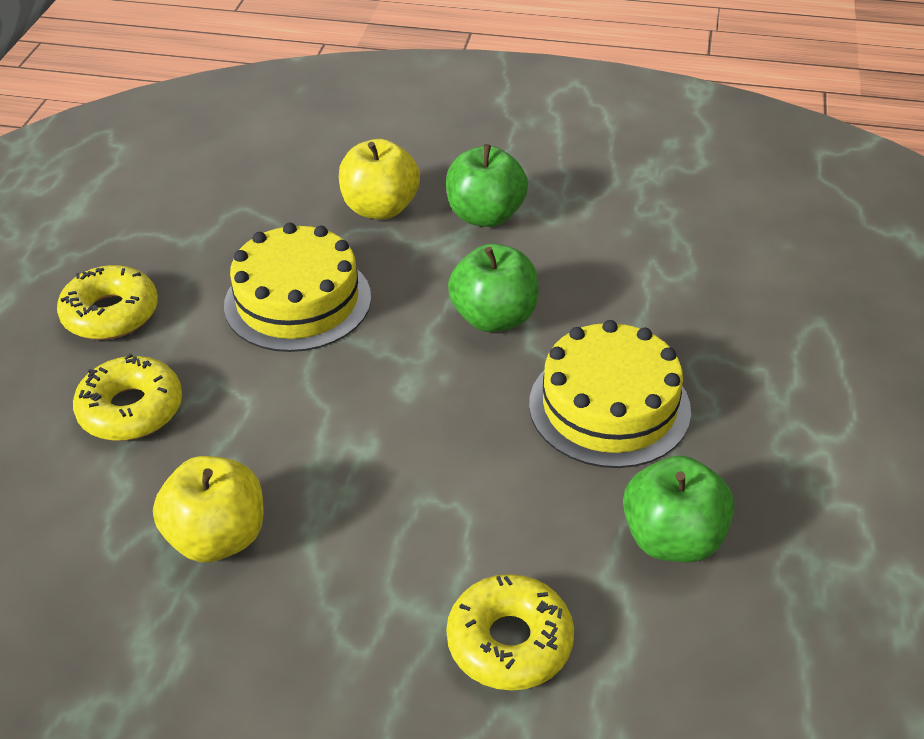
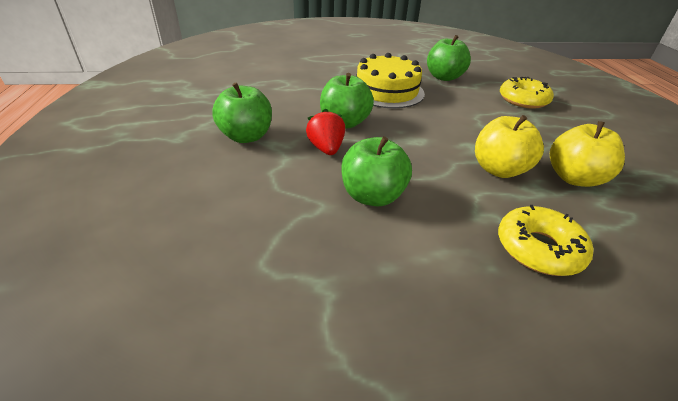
camera: 110 degrees left, 5 degrees down
(111, 314) = (460, 310): yellow donut -> none
(298, 301) = (372, 196): yellow cake -> green apple
(380, 208) = (246, 180): yellow apple -> yellow apple (499, 169)
(423, 283) = (326, 149): none -> red strawberry

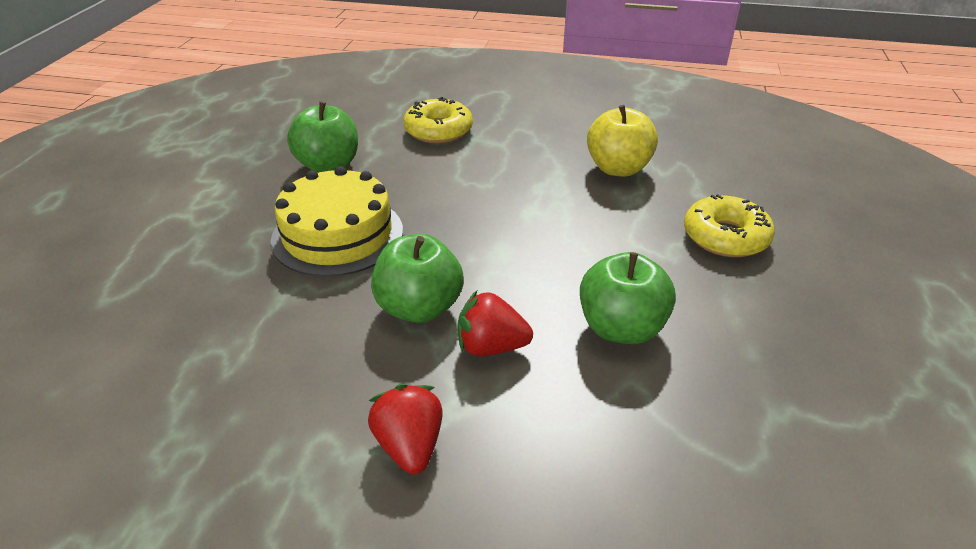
camera: 70 degrees left, 0 degrees up
(246, 136) = (409, 446): green apple -> red strawberry
(499, 169) = (590, 210): yellow apple -> none

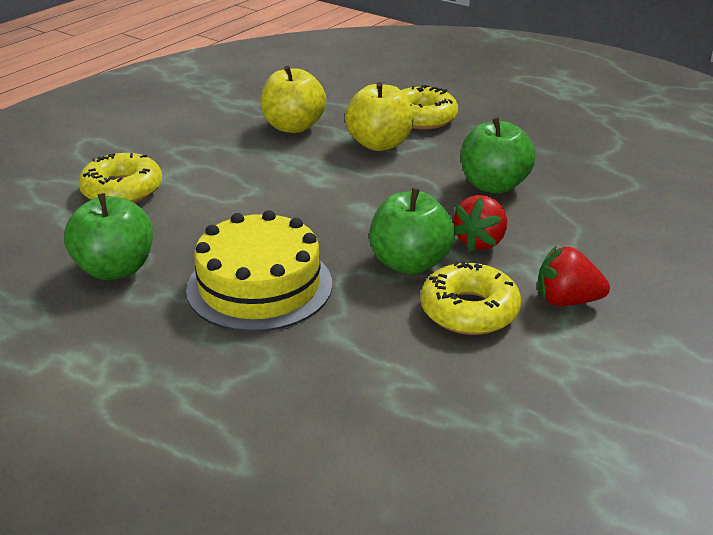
camera: 65 degrees left, 5 degrees down
(355, 370) = (469, 310): none -> yellow donut
(636, 226) = (379, 144): none -> yellow apple

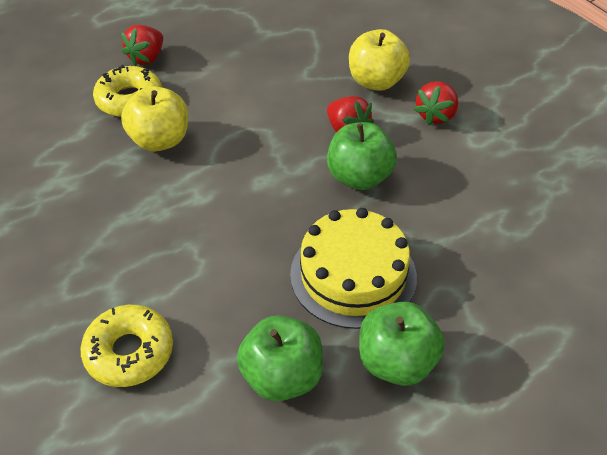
camera: 70 degrees left, 15 degrees up
(293, 127) = (83, 189): yellow apple -> yellow apple (376, 81)
(469, 310) = (430, 165): yellow donut -> none
(489, 111) = (146, 58): none -> red strawberry
(493, 185) = (271, 97): green apple -> green apple (396, 362)

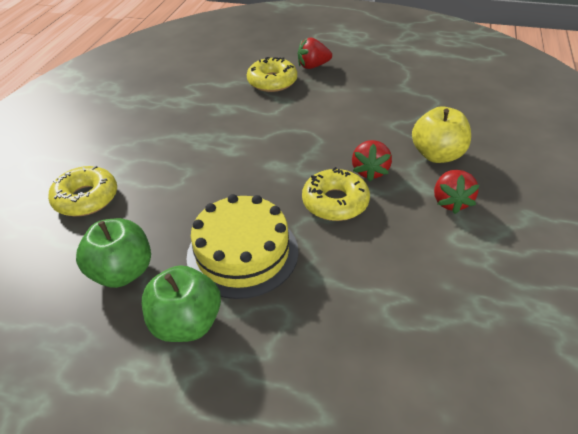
camera: 50 degrees right, 5 degrees down
(160, 140) = (256, 110): yellow apple -> none
(359, 177) = (335, 202): green apple -> yellow donut
(436, 115) = (451, 202): red strawberry -> red strawberry turned 75 degrees counterclockwise

